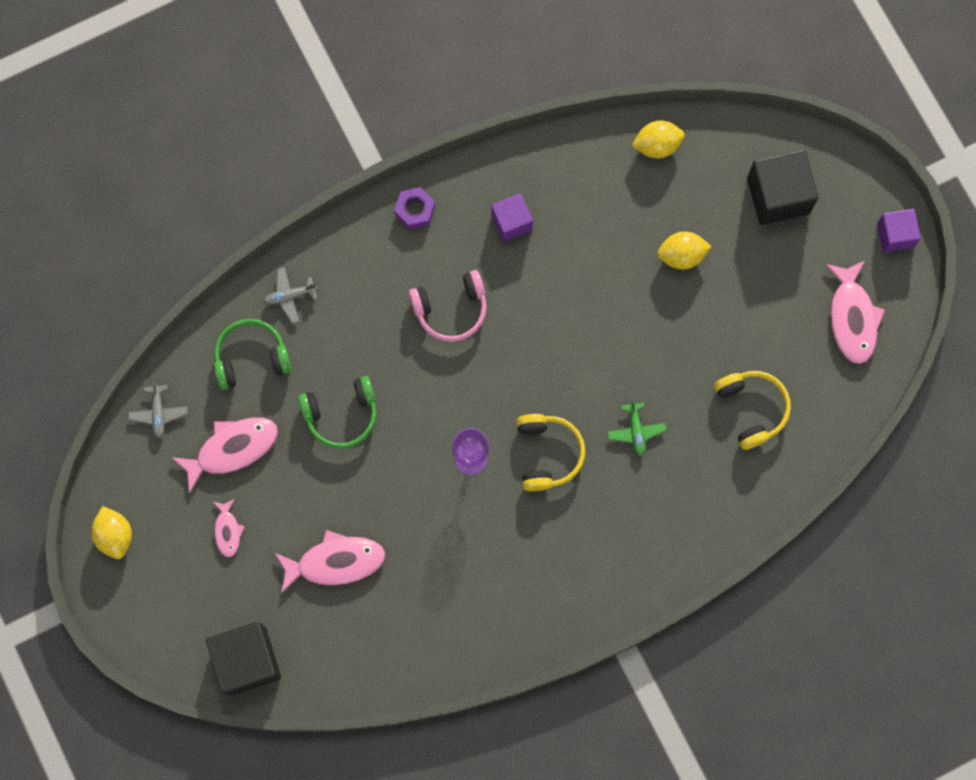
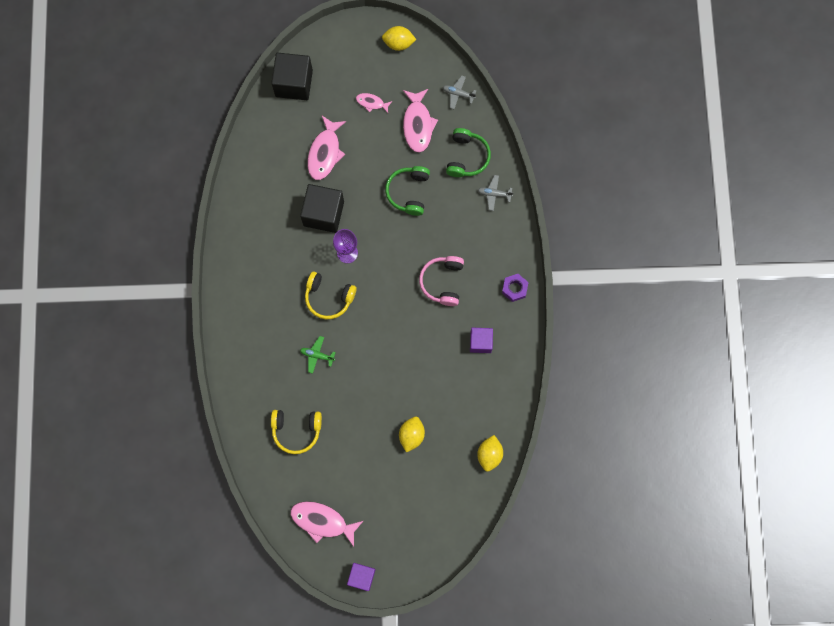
camera: 115 degrees right, 0 degrees up
(290, 296) = (494, 194): grey plane -> grey plane turned 90 degrees counterclockwise
(778, 195) = (422, 515): black cube -> black cube (323, 213)

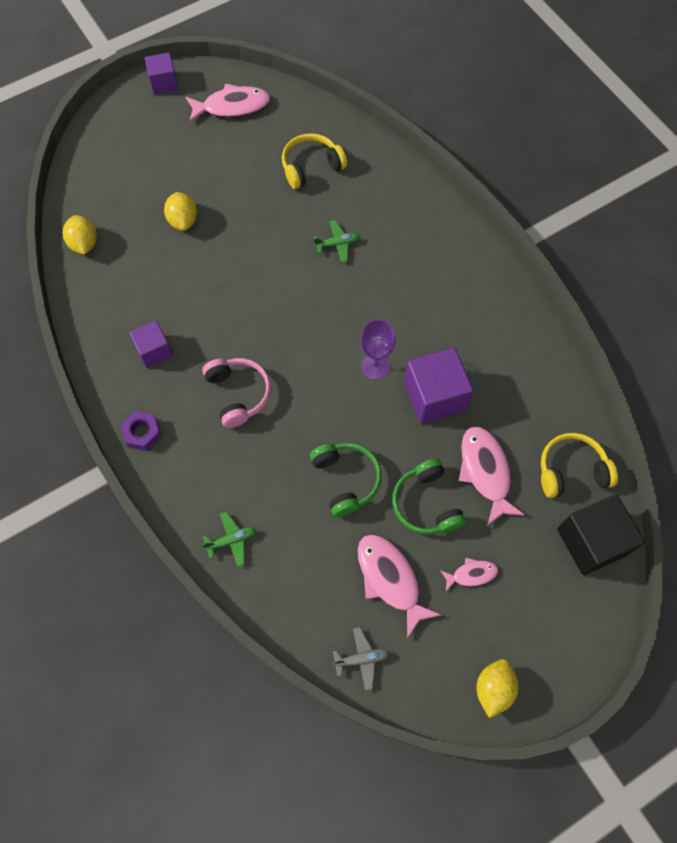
camera: 150 degrees right, 10 degrees down
(323, 213) = (434, 396): black cube -> purple cube
(329, 297) = (364, 307): yellow headphones -> yellow headphones (571, 470)
(398, 43) = (493, 689): yellow lemon -> yellow lemon turned 45 degrees counterclockwise
(466, 157) = (296, 571): green headphones -> green headphones (426, 504)
(494, 194) = (231, 540): grey plane -> green plane

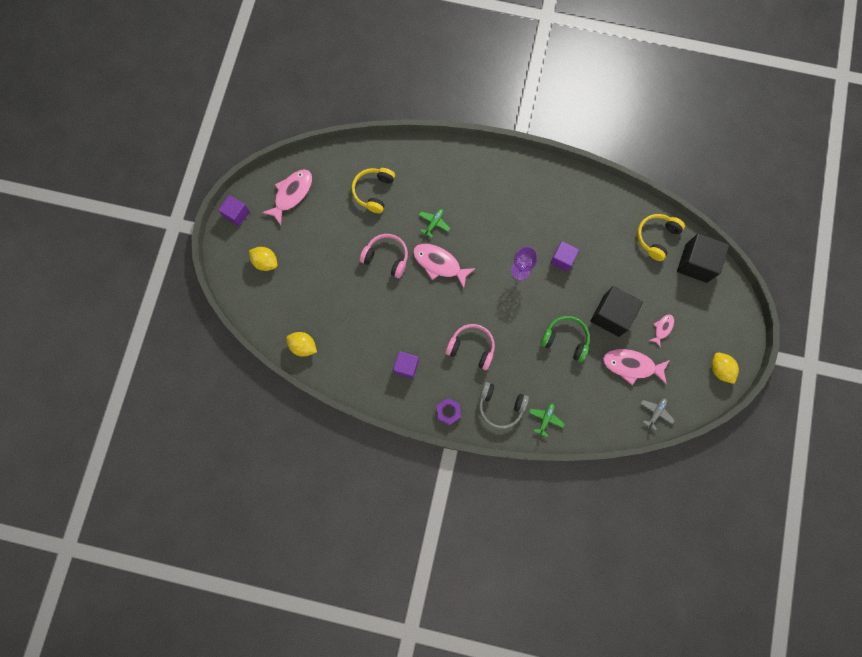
camera: 45 degrees left, 10 degrees up
(183, 221) = (341, 284): yellow lemon -> yellow lemon (266, 262)
(200, 480) = (500, 406): none -> grey headphones
(254, 235) = (386, 257): none -> pink headphones
(426, 504) = (611, 315): green headphones -> black cube
(434, 396) = (562, 259): purple cube -> purple cube, size x0.61
(485, 471) = (621, 274): pink fish -> pink fish (439, 264)

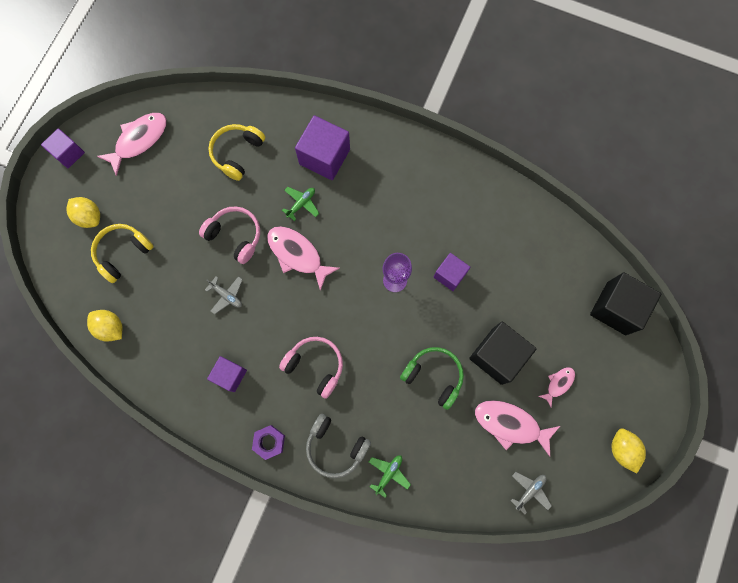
camera: 10 degrees right, 0 degrees up
(390, 305) = (227, 295): none -> grey plane
(444, 183) = (324, 157): none -> purple cube
(656, 237) = (572, 267): yellow headphones -> yellow headphones (123, 253)

